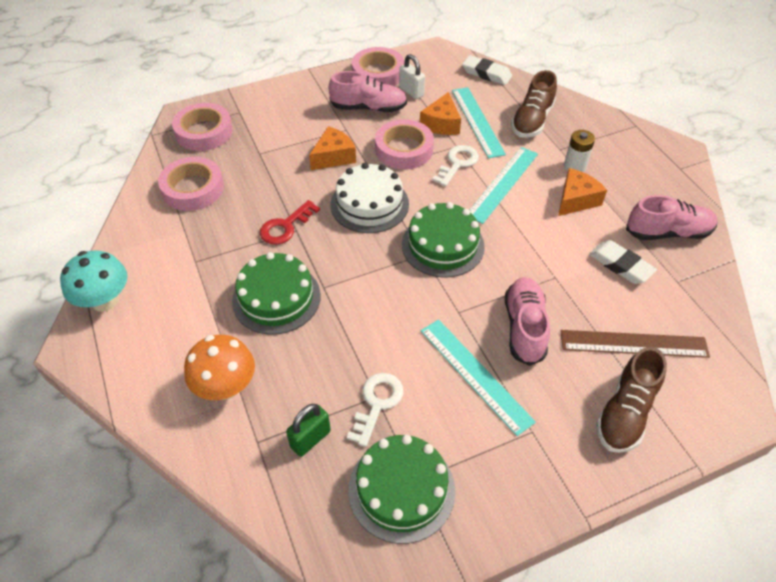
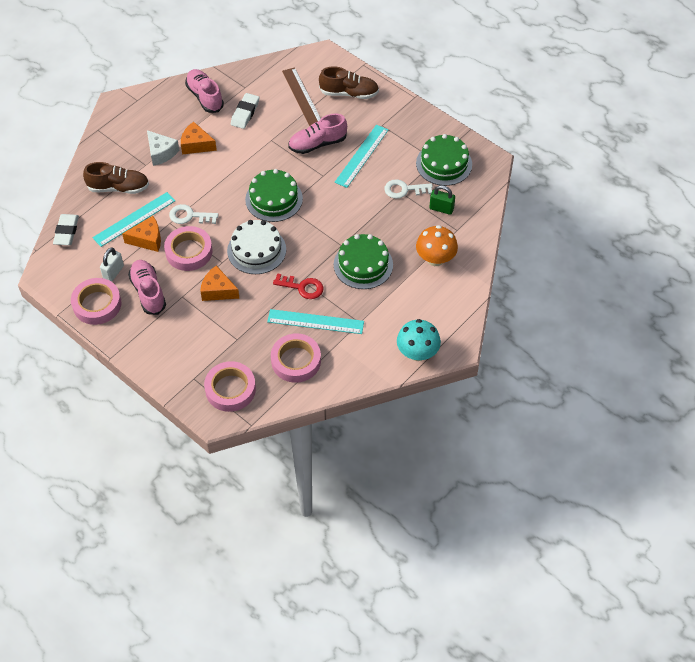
camera: 115 degrees left, 5 degrees up
(502, 184) = (199, 185): turquoise ruler -> turquoise ruler (315, 322)
(575, 166) = (161, 153): white battery -> white cheese

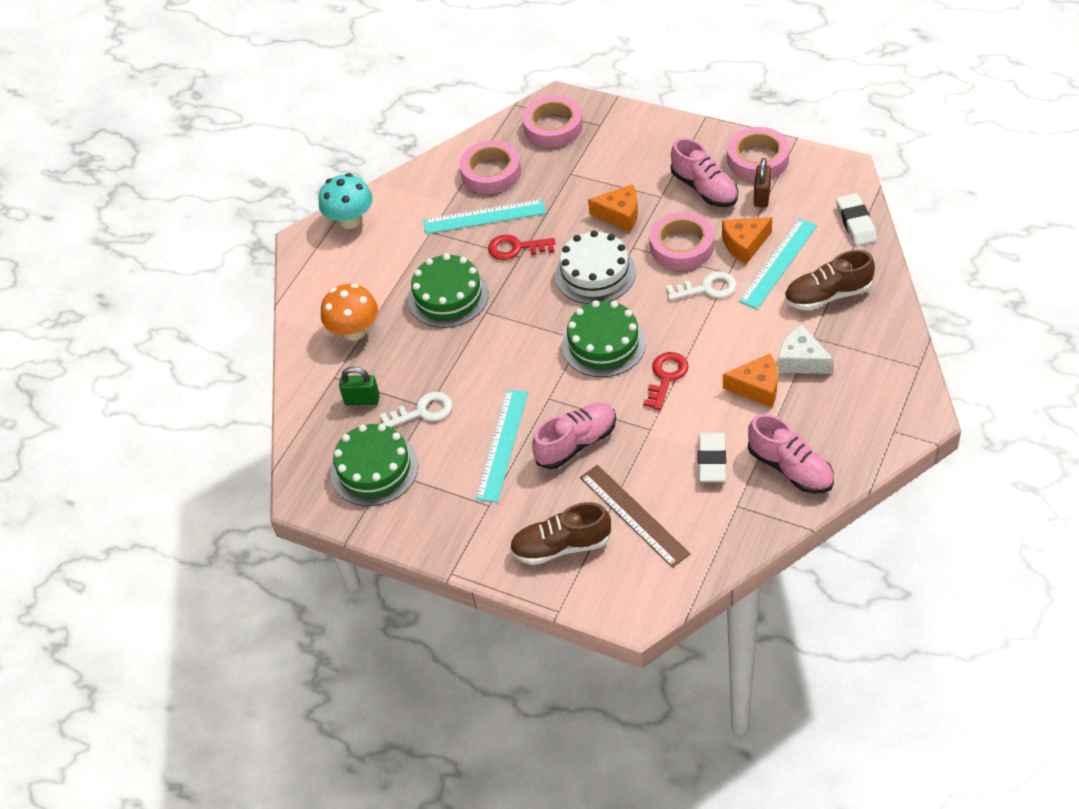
camera: 170 degrees right, 5 degrees down
(113, 272) = (762, 196): white padlock -> brown padlock
(246, 167) = (666, 377): none -> red key

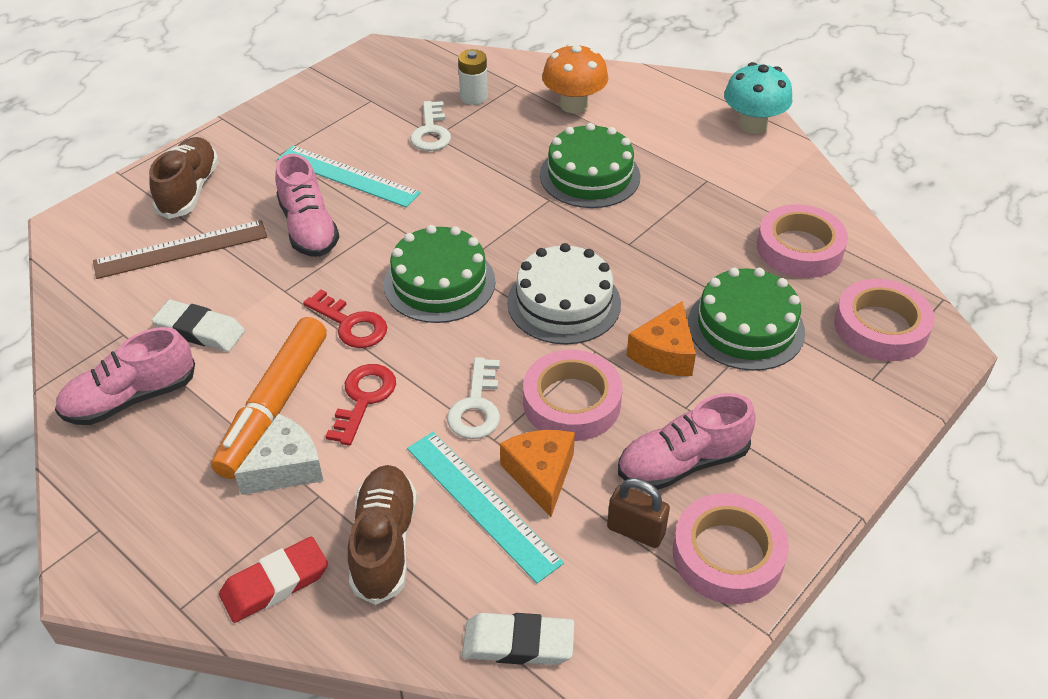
camera: 100 degrees right, 5 degrees down
(362, 400) = (473, 97): green padlock -> white battery
(374, 469) = (380, 92): green cake -> green cake (745, 327)
(484, 216) = (715, 227): turquoise ruler -> none
(516, 248) = (644, 243): red key -> red key (363, 398)
(757, 387) = (274, 406): orange cheese -> orange marker
(879, 332) = (275, 583): none -> red eraser

